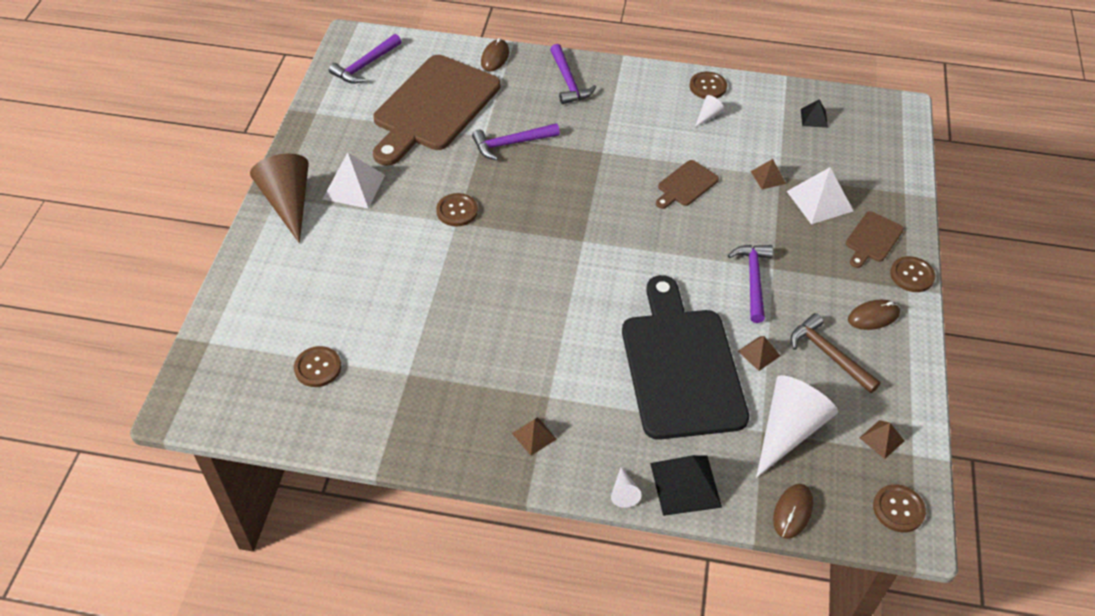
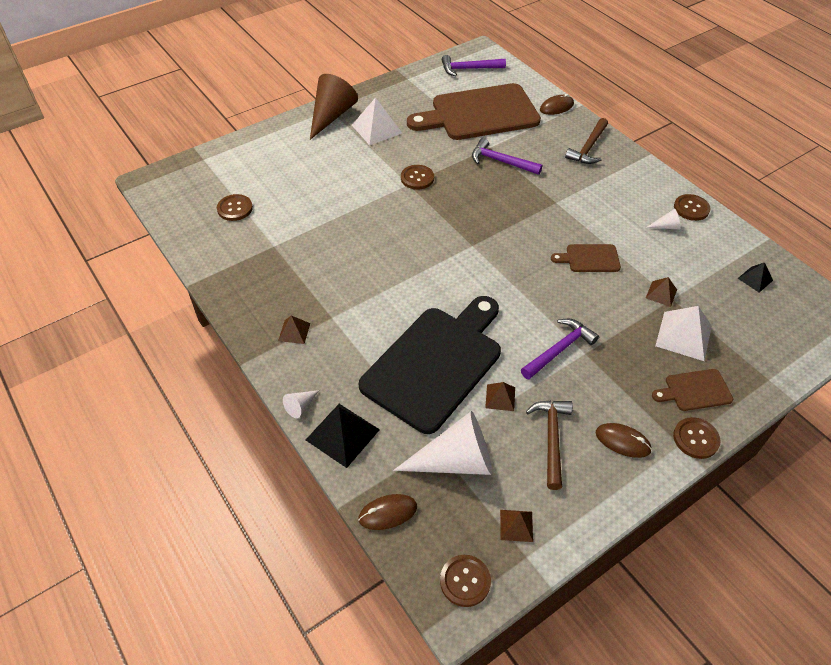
camera: 45 degrees right, 0 degrees up
(568, 81) = (588, 148): purple hammer -> brown hammer

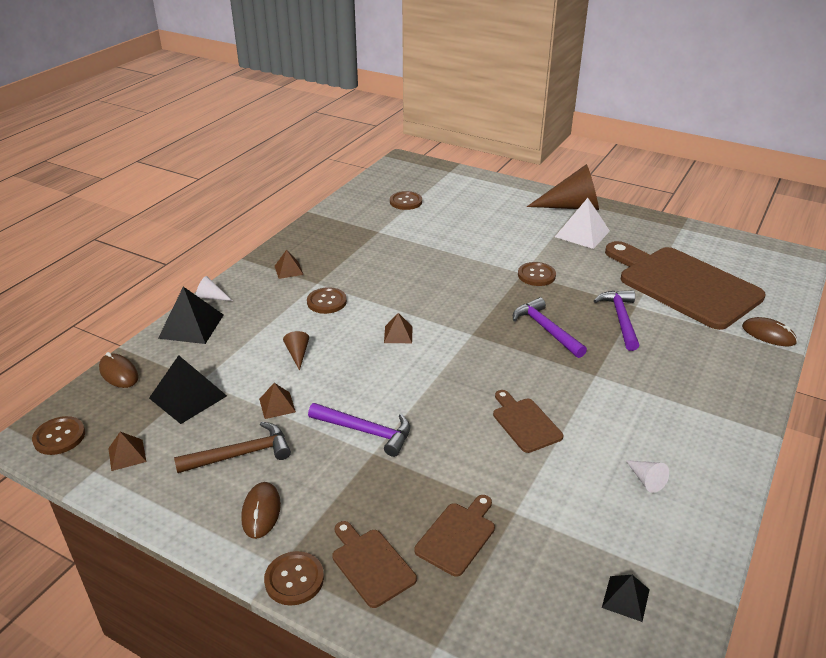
camera: 65 degrees right, 15 degrees down
(436, 363) = (297, 354): black cutting board -> brown cone
(455, 461) = (188, 397): white cone -> black pyramid
(469, 69) = (751, 258): purple hammer -> purple hammer (546, 329)
(588, 148) = (723, 378): brown hammer -> none
(661, 293) = (516, 499): brown pyramid -> brown pyramid (398, 334)
(683, 335) = (457, 536): white pyramid -> brown cutting board
(691, 208) = (708, 499): brown button -> brown button (326, 302)

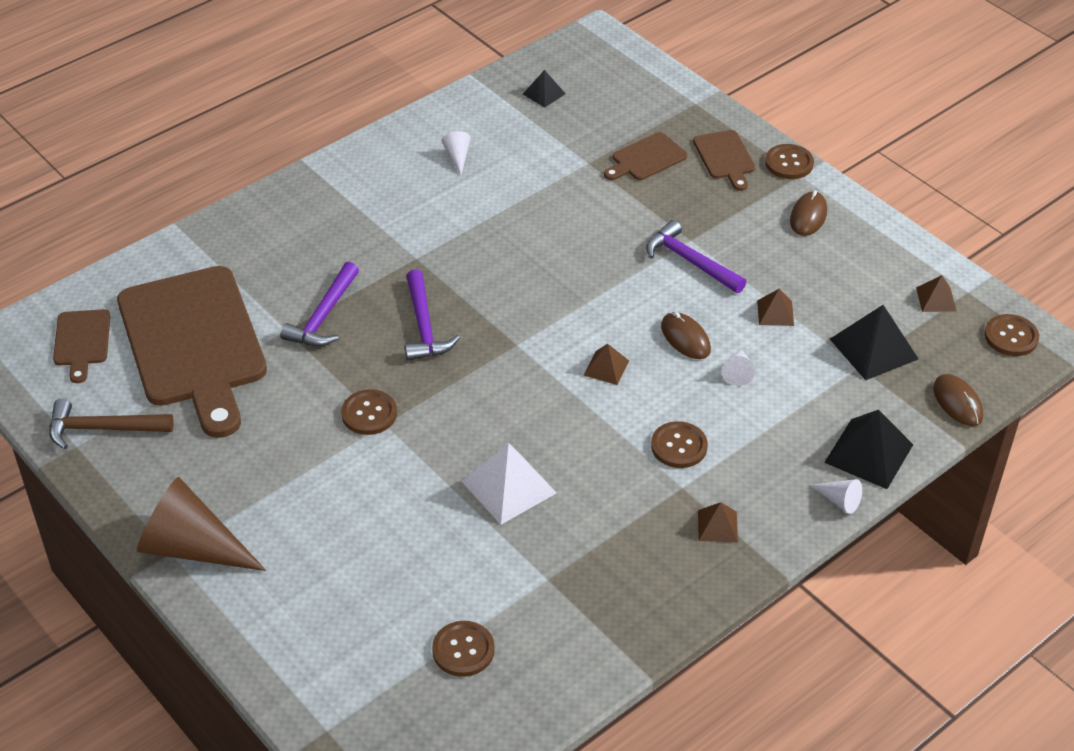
camera: 160 degrees left, 10 degrees up
(241, 454) = (821, 271): brown hammer -> brown hammer (103, 429)
(297, 354) = (738, 372): brown cone -> white cone
(525, 423) = (527, 229): brown cutting board -> brown cutting board (82, 341)
(582, 234) = (234, 477): white pyramid -> white pyramid (508, 486)
(768, 334) = (179, 252): brown mouse -> brown mouse (685, 338)

